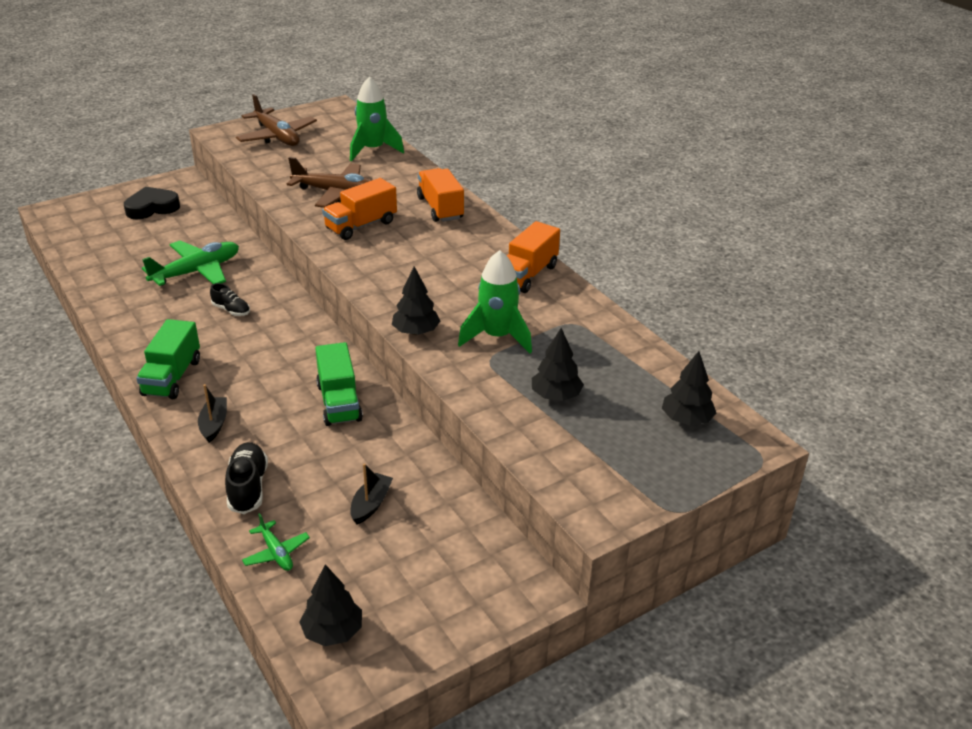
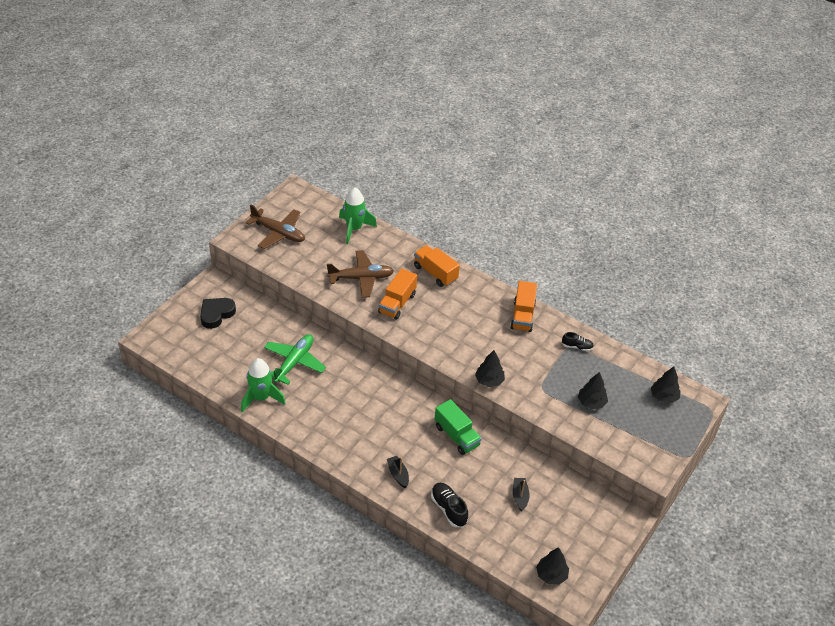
camera: 25 degrees left, 10 degrees up
(172, 377) = (347, 450): green truck -> none
(231, 310) = (341, 387): black shoe -> black shoe (577, 347)
(276, 552) = (493, 542): green plane -> none
(497, 337) = (536, 370): green rocket -> green rocket (261, 398)

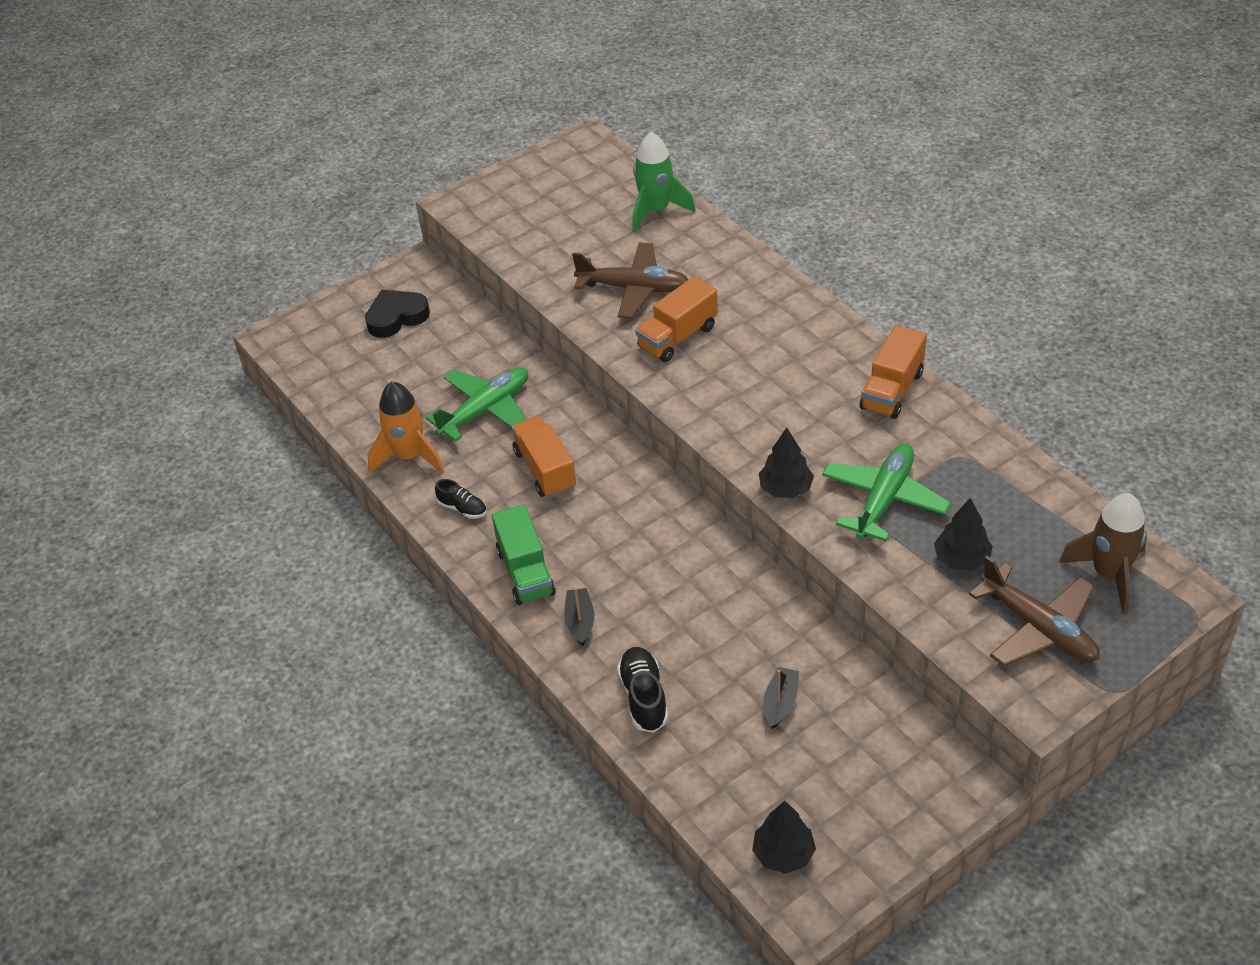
camera: 25 degrees right, 0 degrees up
(261, 398) = (409, 456): green rocket -> orange rocket
(278, 233) = (530, 201): brown plane -> brown plane (1039, 628)
(435, 273) = (764, 298): orange truck -> orange truck (545, 470)
(456, 436) = (708, 577): green truck -> green truck (525, 572)
(541, 377) = (883, 499): none -> green plane
(577, 347) = (972, 458): black shoe -> black shoe (462, 508)
(663, 397) = (1109, 574): black tree -> brown rocket

